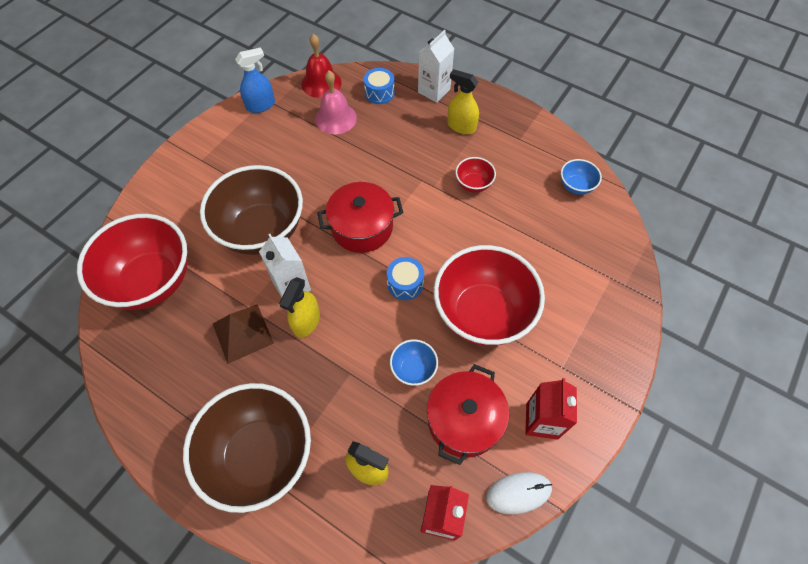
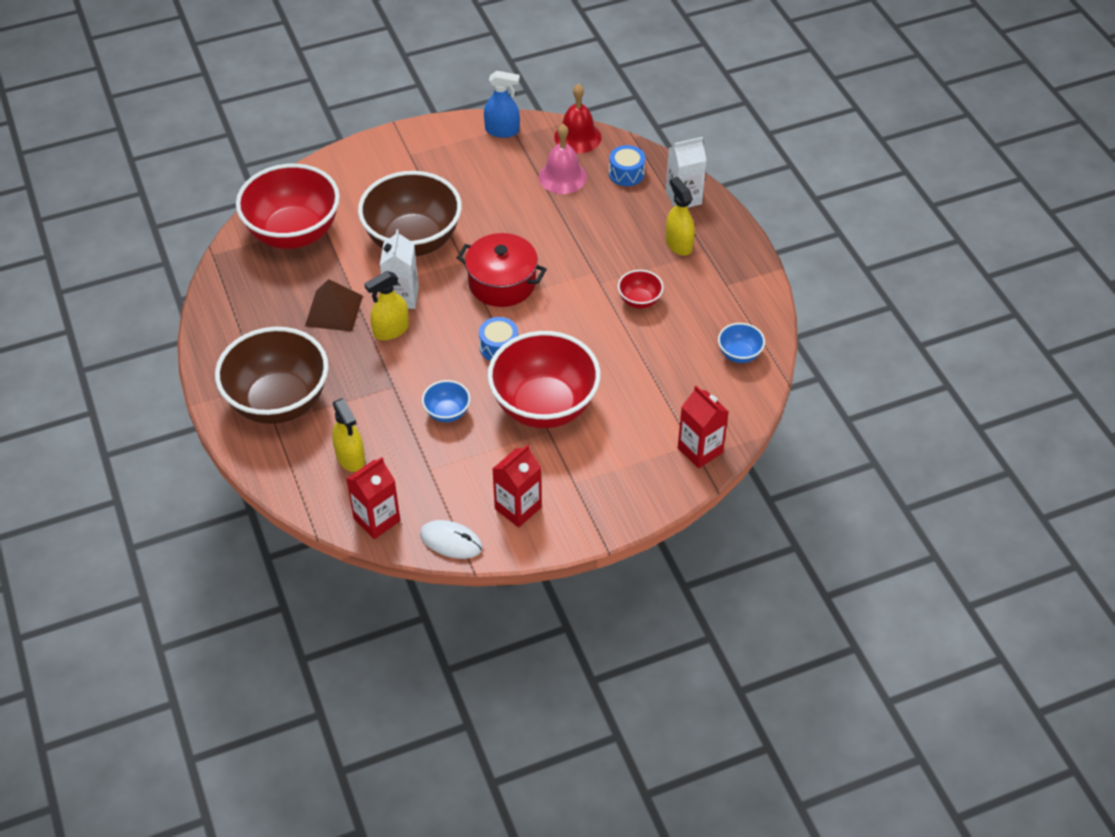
camera: 35 degrees right, 10 degrees down
(464, 420) = (454, 470): red pot -> none
(620, 279) = (700, 450): none -> red carton

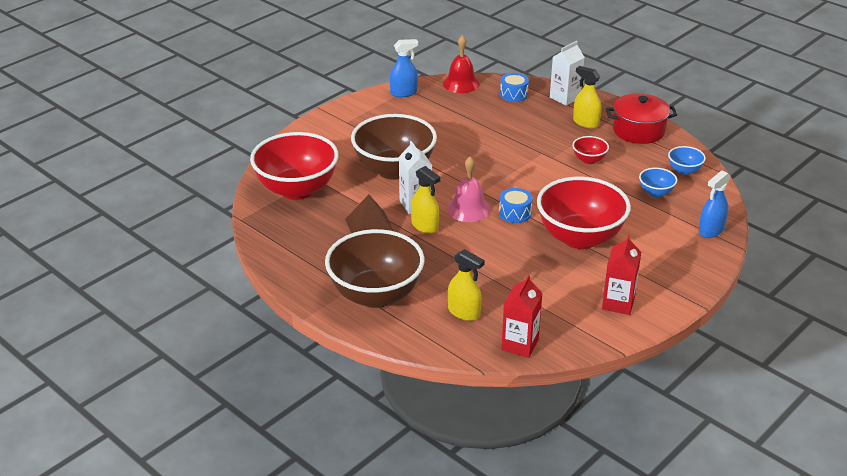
camera: 25 degrees left, 15 degrees down
(391, 330) = (425, 226): yellow spray bottle -> yellow spray bottle turned 75 degrees counterclockwise
(447, 413) = (512, 262): blue bowl -> blue bowl (656, 192)
(451, 541) = (588, 339): white mouse -> none
(502, 283) = (482, 176): red pot -> red pot (638, 130)
(562, 177) = (470, 107): pink bell -> pink bell (468, 209)
(700, 450) = (711, 230): red carton -> blue spray bottle

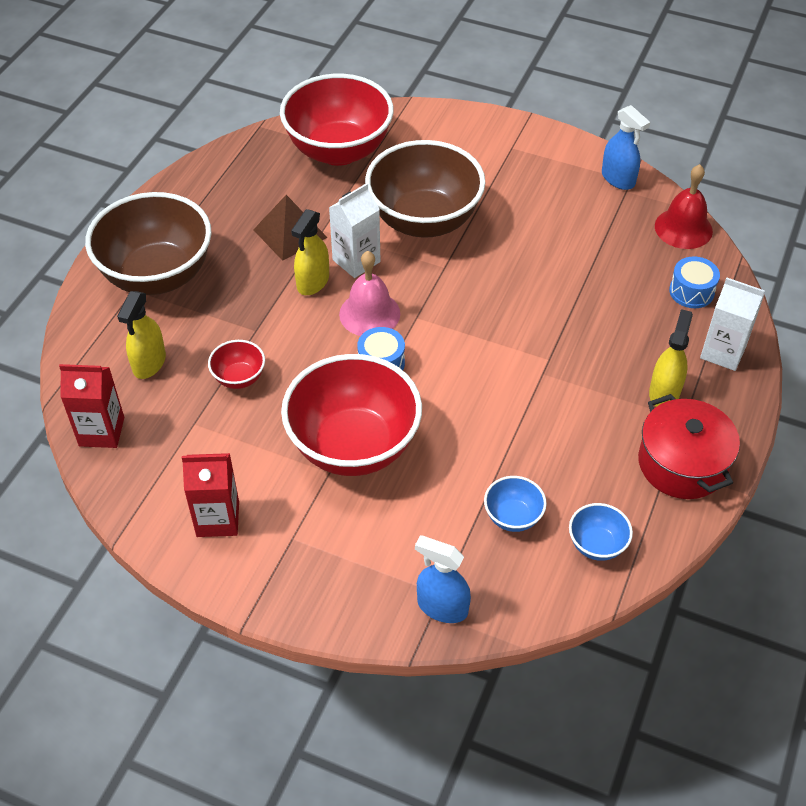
camera: 70 degrees right, 15 degrees up
(589, 160) = (560, 417): red bowl -> red bowl (239, 378)

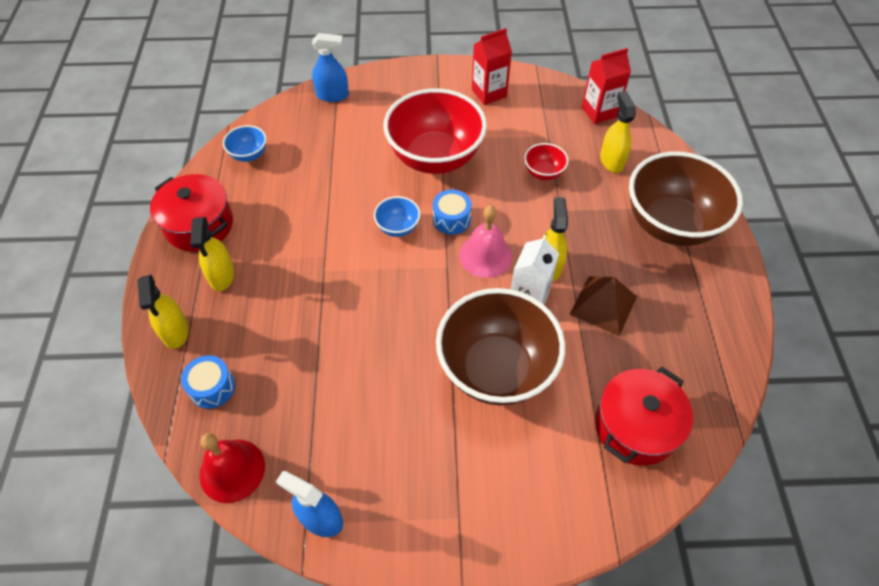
camera: 155 degrees right, 5 degrees up
(338, 151) = (635, 426): red bowl -> red pot
(513, 517) = (309, 152): blue bowl -> blue bowl (398, 227)
(723, 352) = (175, 332): white carton -> yellow spray bottle

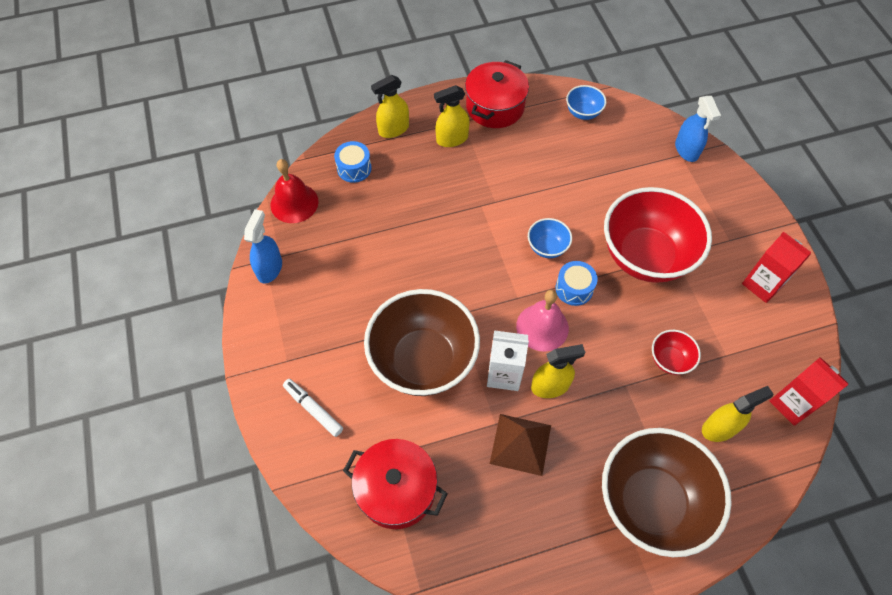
camera: 75 degrees right, 5 degrees up
(529, 497) = (313, 409): none -> white marker

